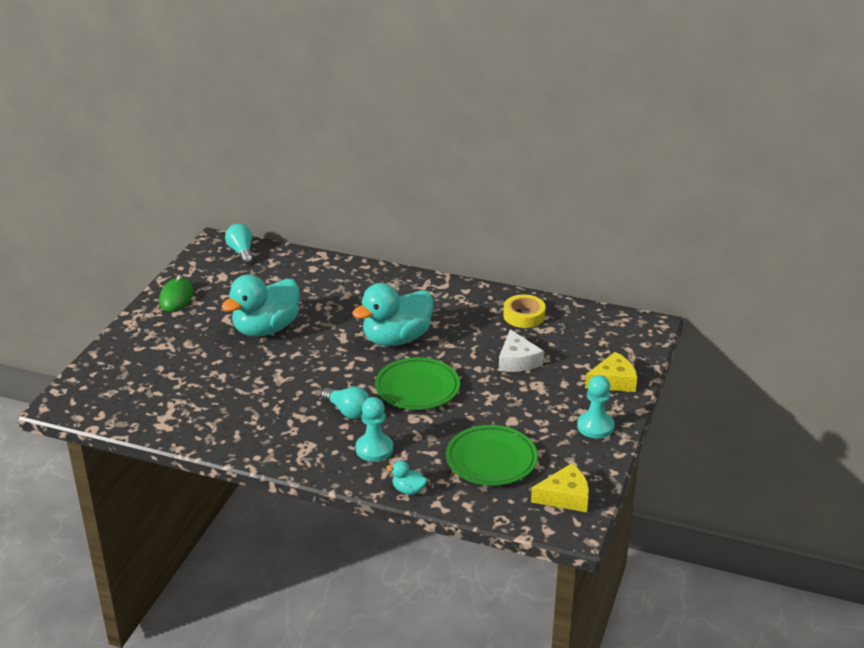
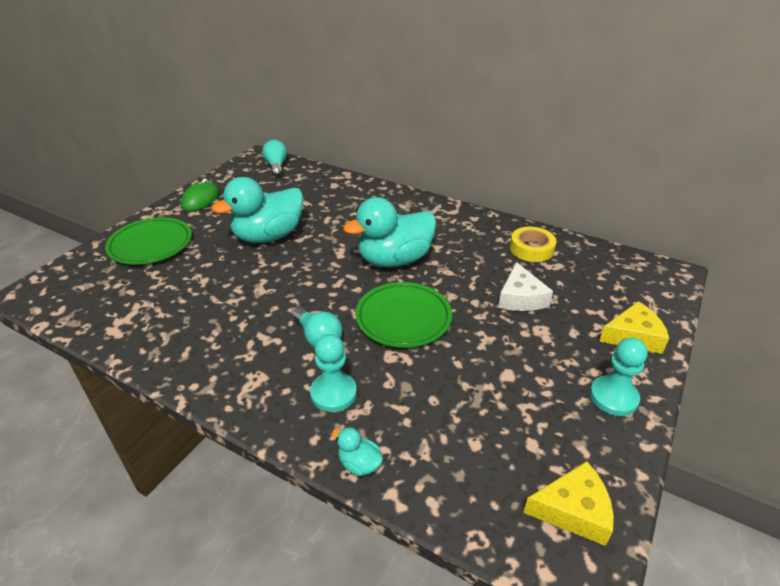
camera: 10 degrees right, 5 degrees up
(491, 460) = (475, 430): green plate -> green plate (151, 245)

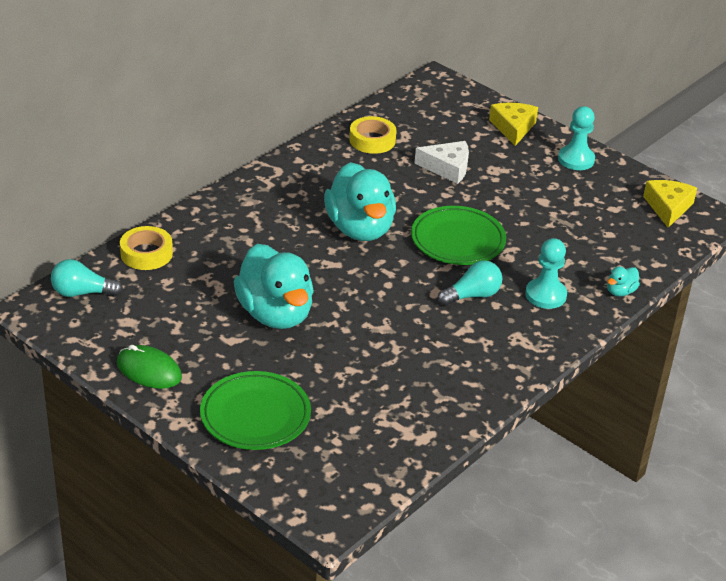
camera: 80 degrees left, 0 degrees up
(324, 179) = (146, 253): none -> yellow tape

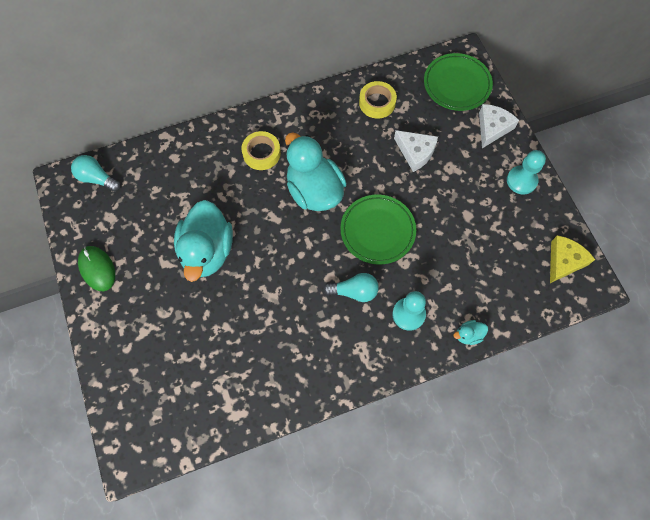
camera: 30 degrees right, 30 degrees up
(146, 253) = (157, 158): yellow tape -> yellow tape (261, 153)
(255, 415) = (139, 341): green plate -> green plate (457, 84)
(360, 229) = (314, 191): turquoise duck -> turquoise duck turned 135 degrees clockwise
(513, 128) = (492, 128): yellow cheese -> white cheese

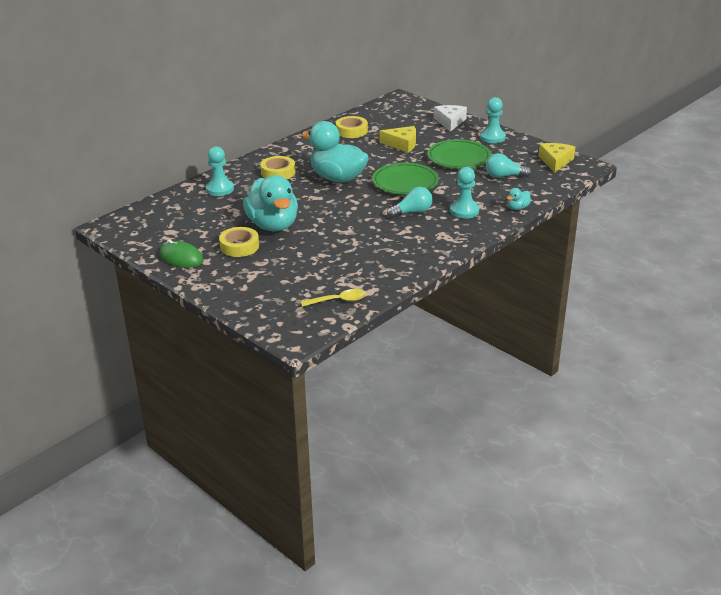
camera: 25 degrees left, 35 degrees down
(97, 178) = (142, 216): turquoise light bulb -> turquoise light bulb (504, 176)
(158, 274) = (239, 246): none -> yellow tape
(191, 160) = (220, 189): none -> turquoise pawn
(199, 416) = (338, 301): none -> yellow spoon
(415, 152) = (402, 144): white cheese -> yellow cheese
(457, 84) = (406, 111): green plate -> green plate (459, 158)

